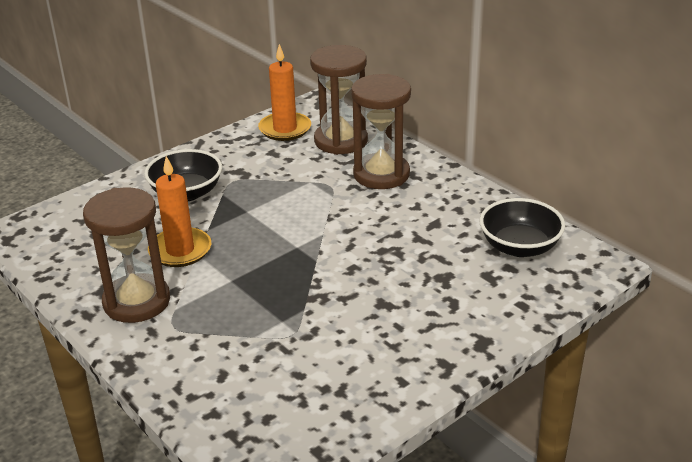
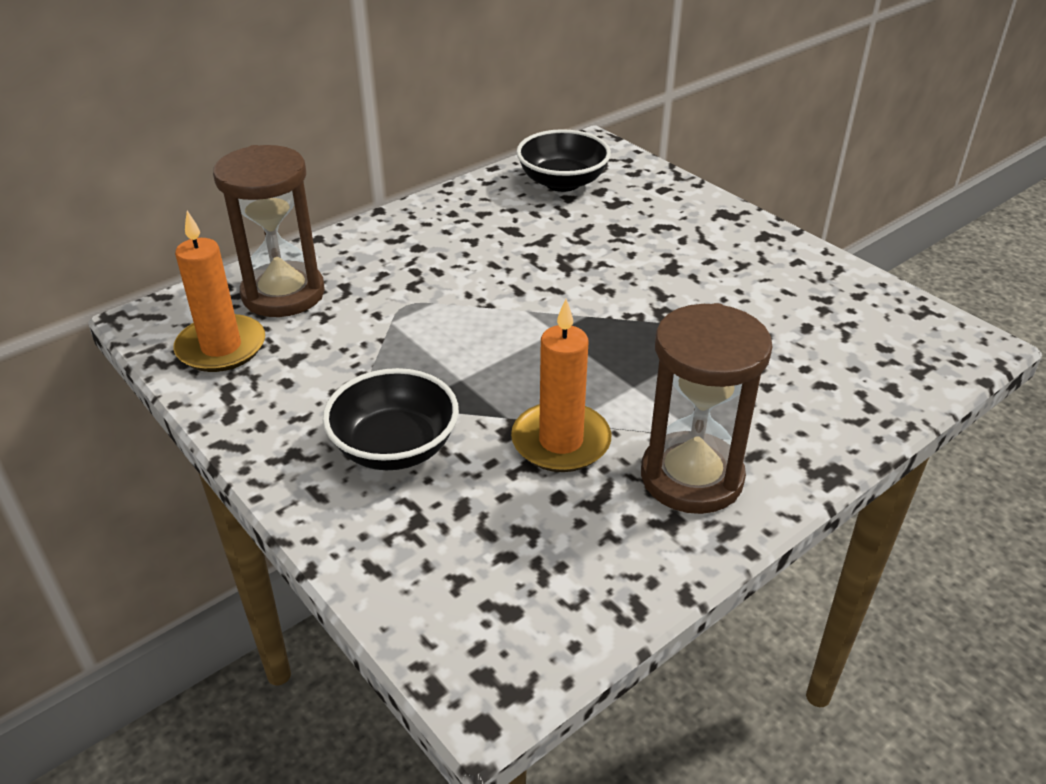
camera: 90 degrees left, 5 degrees up
(381, 174) = (389, 262): brown hourglass -> none

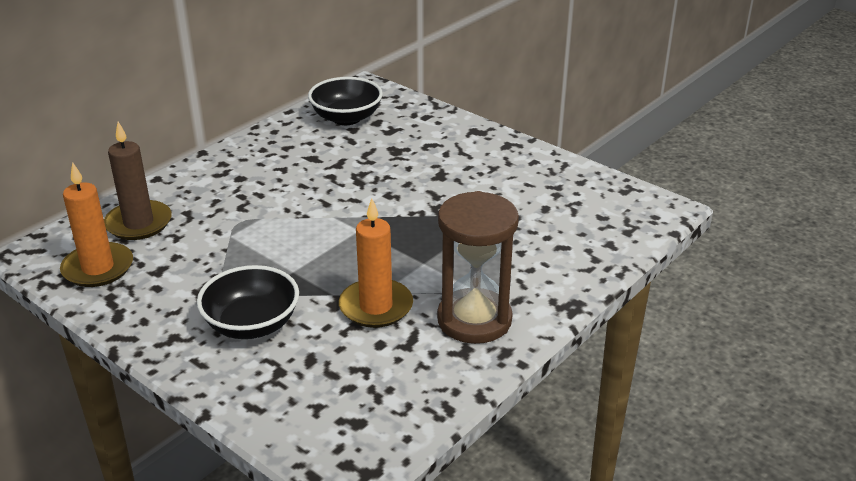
camera: 10 degrees left, 5 degrees down
(283, 294) = (138, 223): brown hourglass -> brown candle

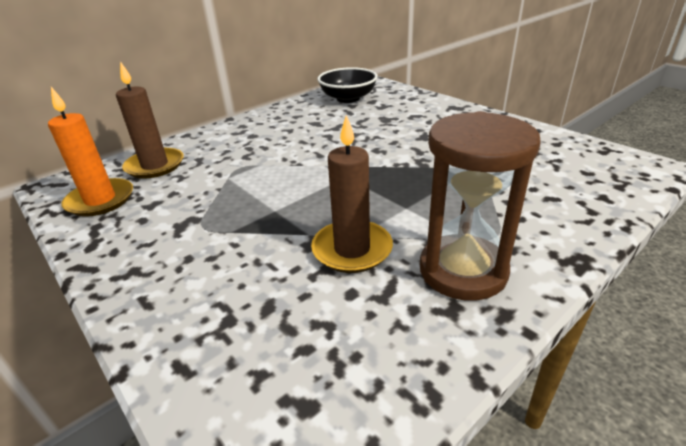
camera: 10 degrees right, 0 degrees up
(252, 324) = (217, 261): black bowl -> none
(376, 306) = (352, 249): orange candle -> brown candle

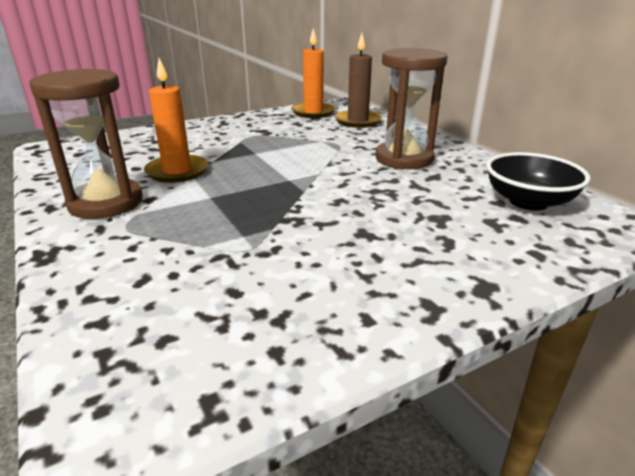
camera: 100 degrees right, 5 degrees down
(279, 135) = (404, 159): none -> brown hourglass
(352, 249) = (177, 171): brown candle -> orange candle

